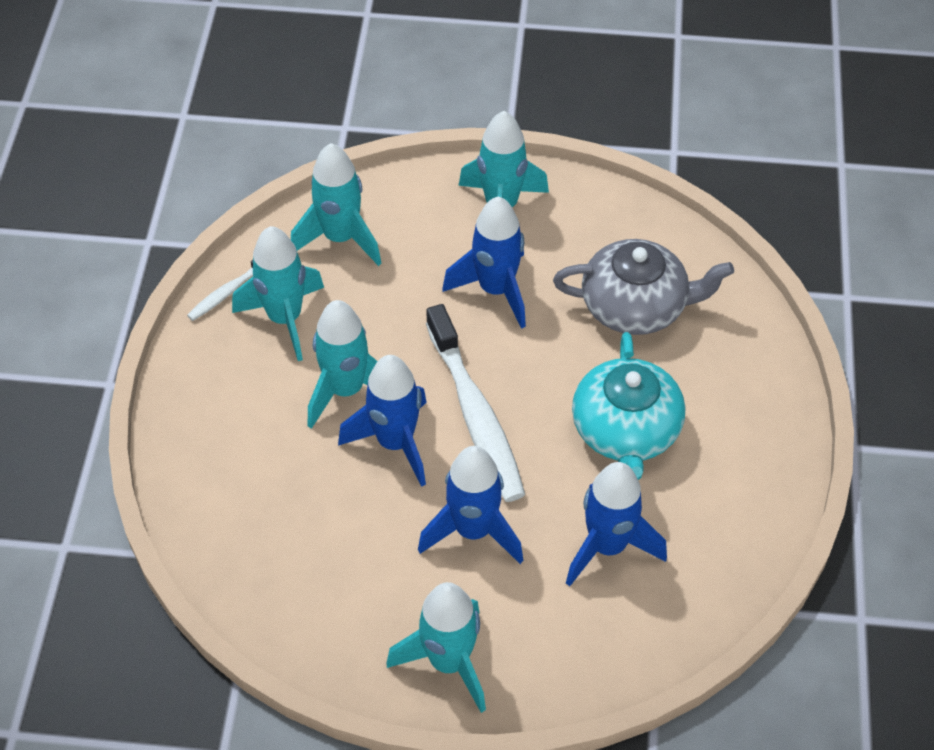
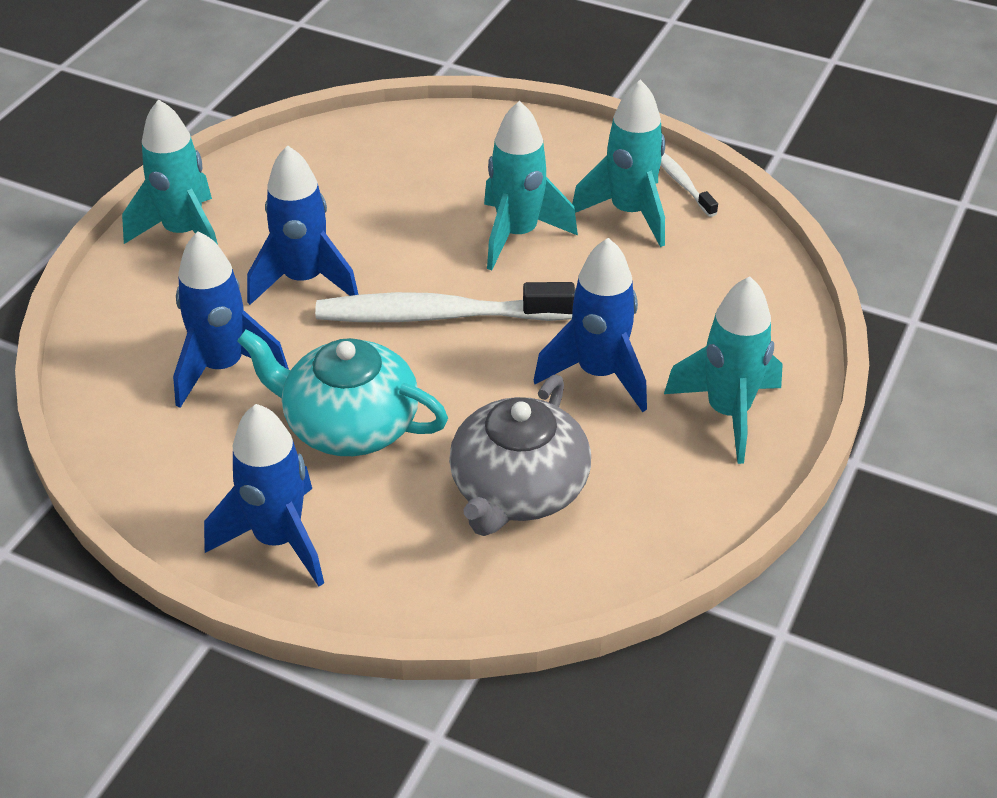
camera: 110 degrees right, 10 degrees down
(340, 238) = (726, 272): turquoise rocket -> none
(395, 443) = (435, 253): blue rocket -> blue rocket (278, 540)

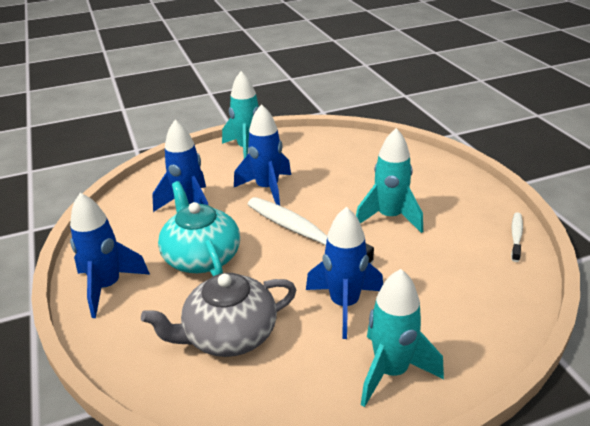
camera: 45 degrees right, 10 degrees down
(629, 213) = (464, 236): turquoise rocket -> none

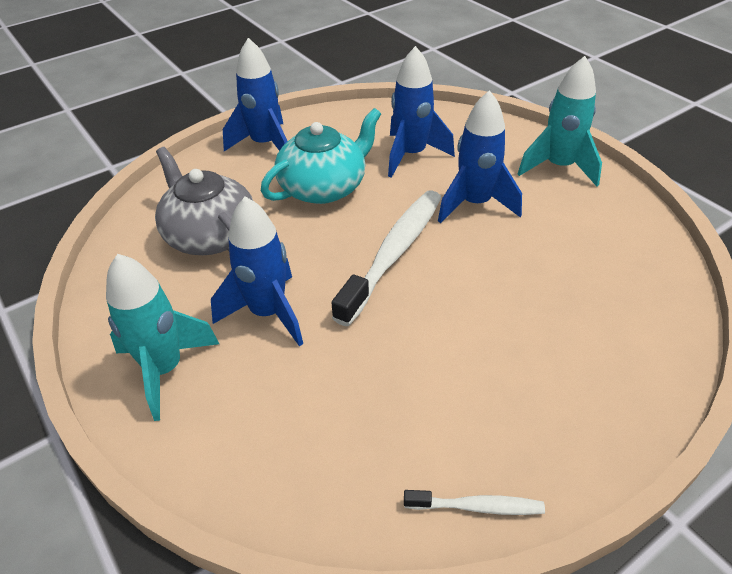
camera: 75 degrees right, 10 degrees up
(389, 217) = (462, 333): turquoise rocket -> none

